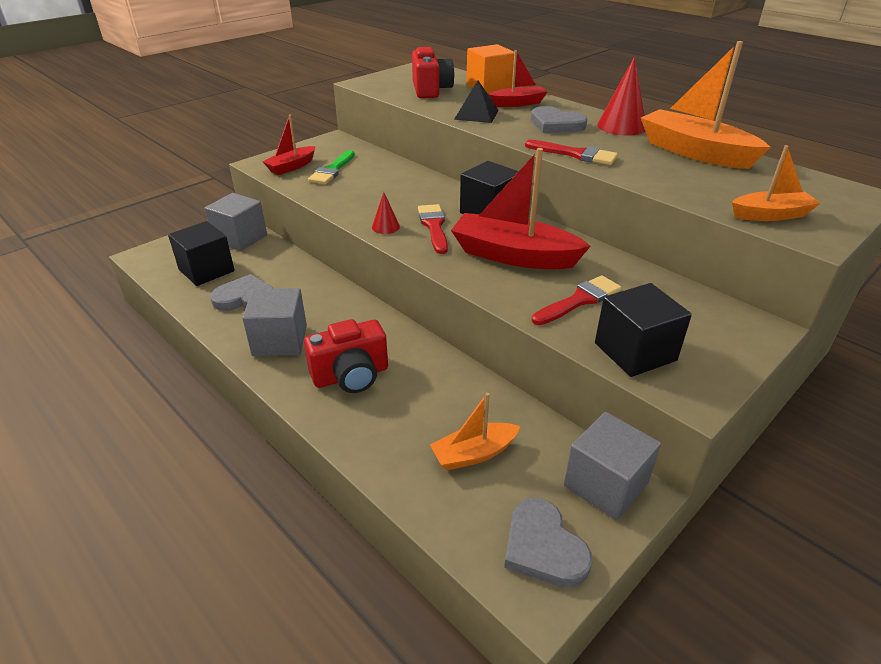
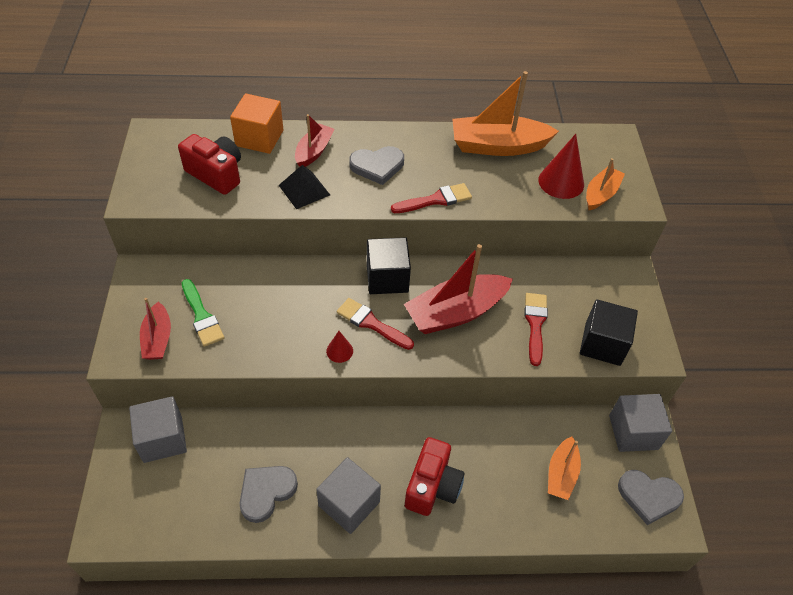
camera: 50 degrees left, 15 degrees up
(206, 270) = (190, 496): black cube -> none
(621, 126) = (421, 139): red cone -> red cone (561, 182)

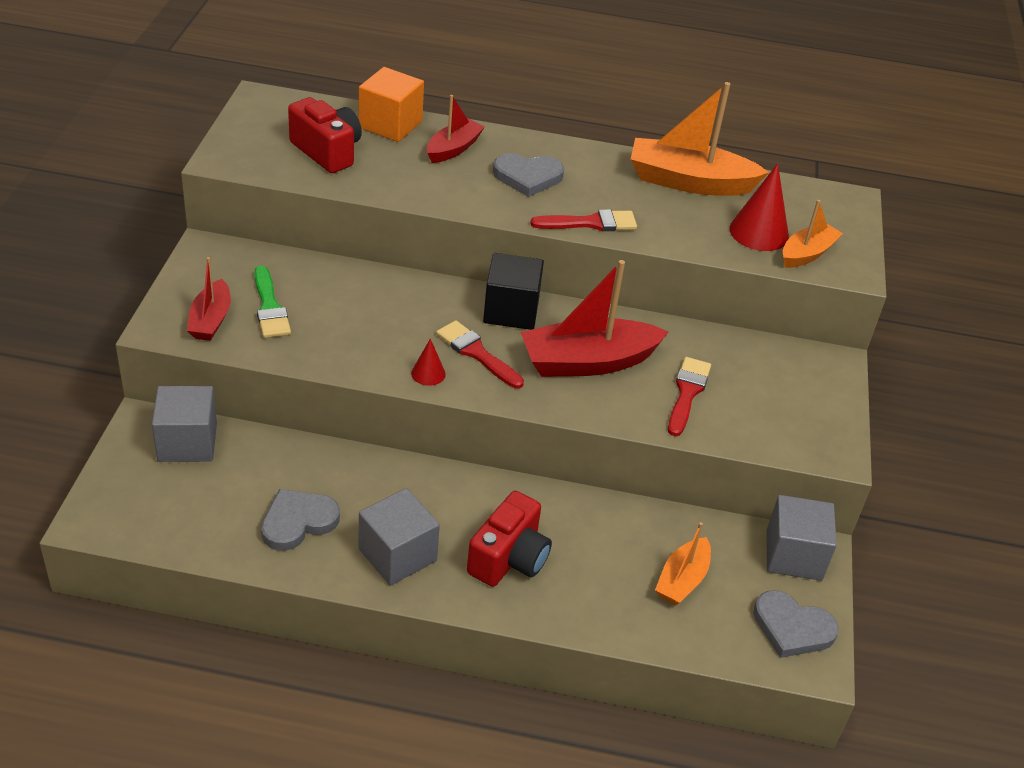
camera: 10 degrees right, 10 degrees down
(304, 190) = (429, 185): black pyramid -> none
(602, 344) = (769, 430): black cube -> none

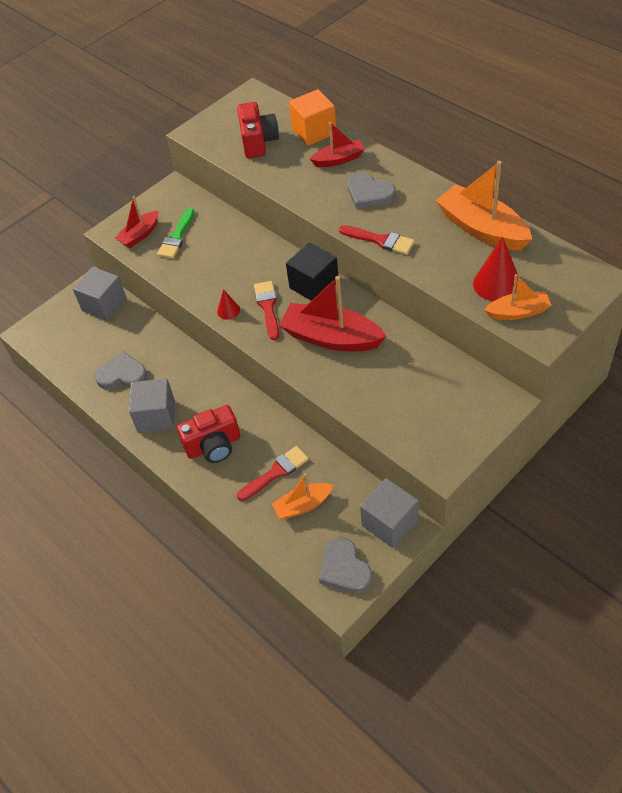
camera: 45 degrees right, 10 degrees up
(687, 393) = (377, 383): red brush -> red brush (276, 472)

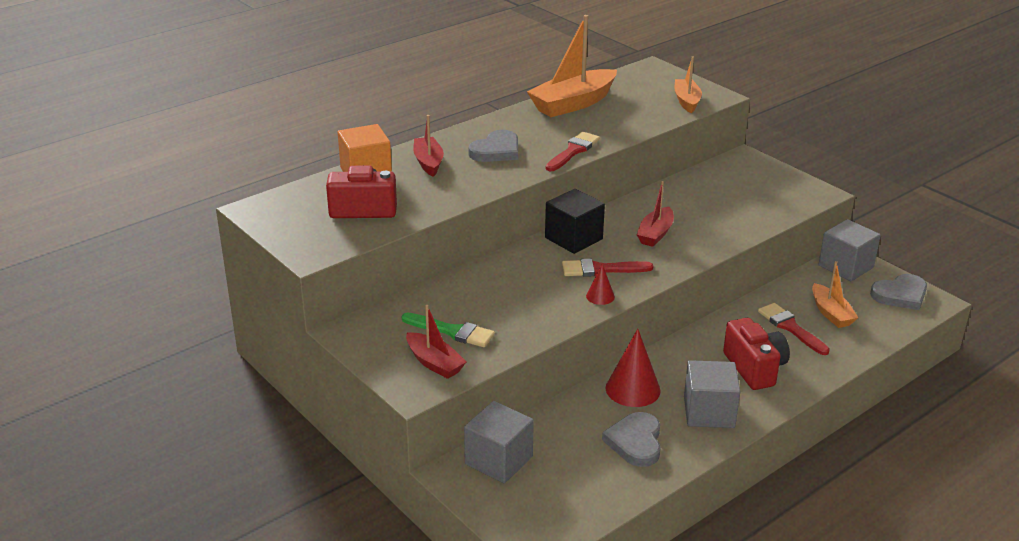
camera: 90 degrees left, 20 degrees down
(331, 338) = (655, 234): red boat -> red boat, size x0.57
(496, 284) = (649, 105): red cone -> red cone (633, 389)

